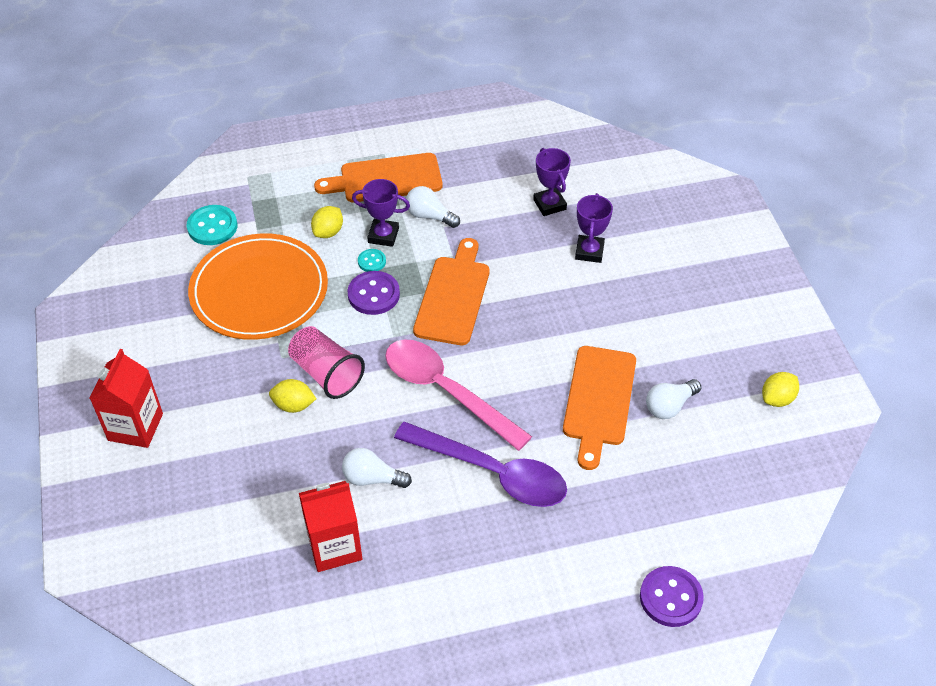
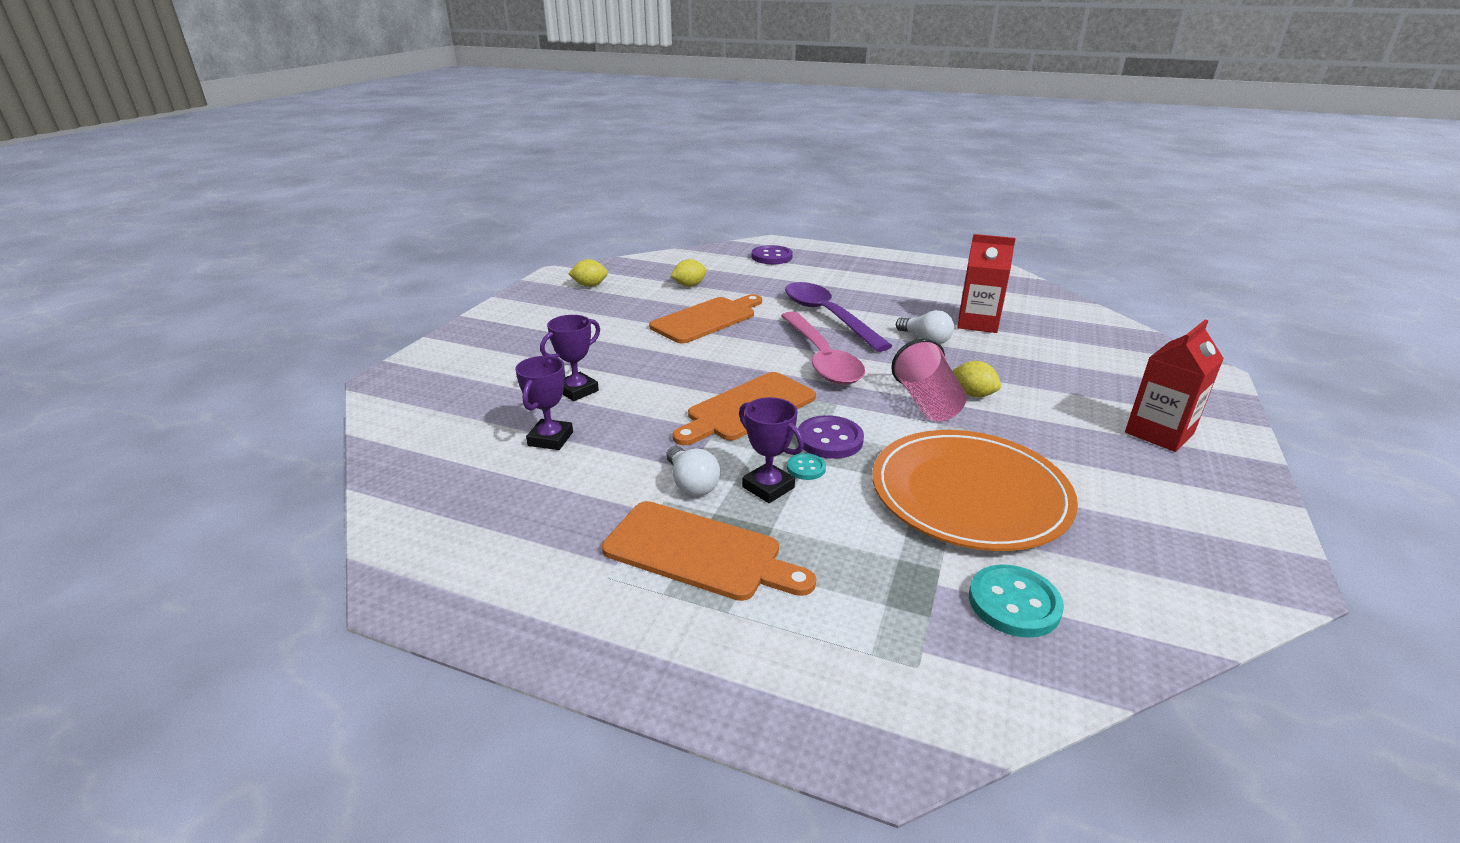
camera: 145 degrees left, 20 degrees down
(328, 232) = (836, 520): yellow lemon -> yellow lemon (689, 285)
(669, 406) = (662, 303): white light bulb -> none

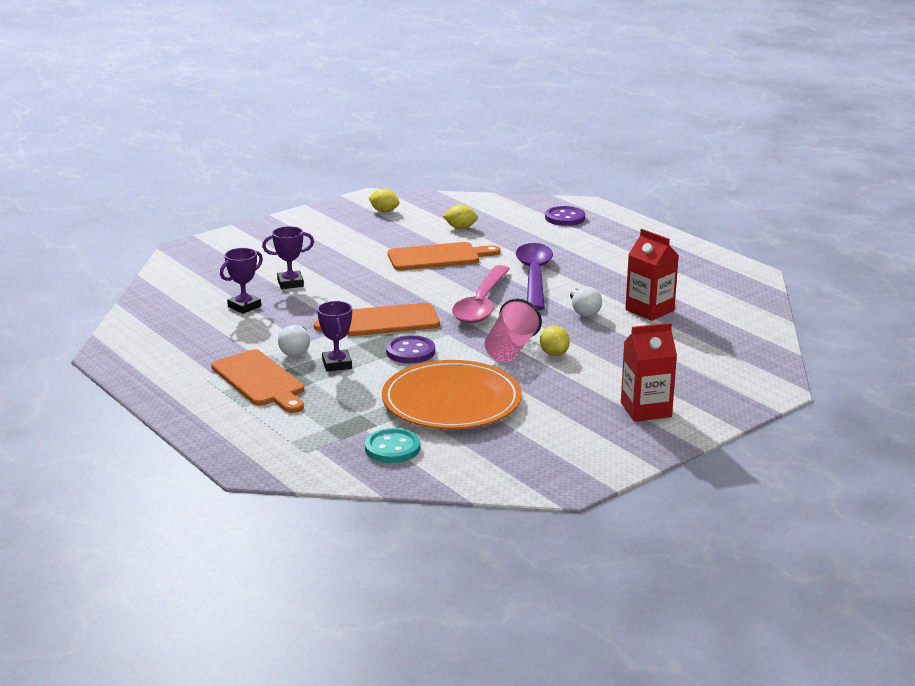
camera: 30 degrees right, 5 degrees down
(806, 468) = (373, 361): turquoise button -> none

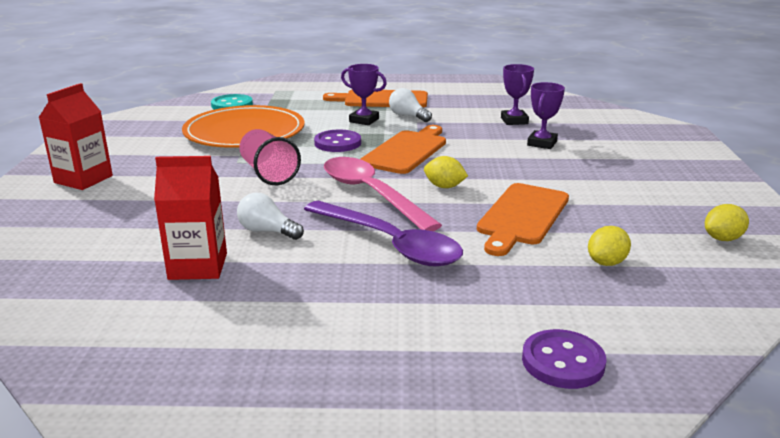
camera: 130 degrees right, 0 degrees up
(554, 353) = (227, 185): yellow lemon -> yellow lemon (444, 187)

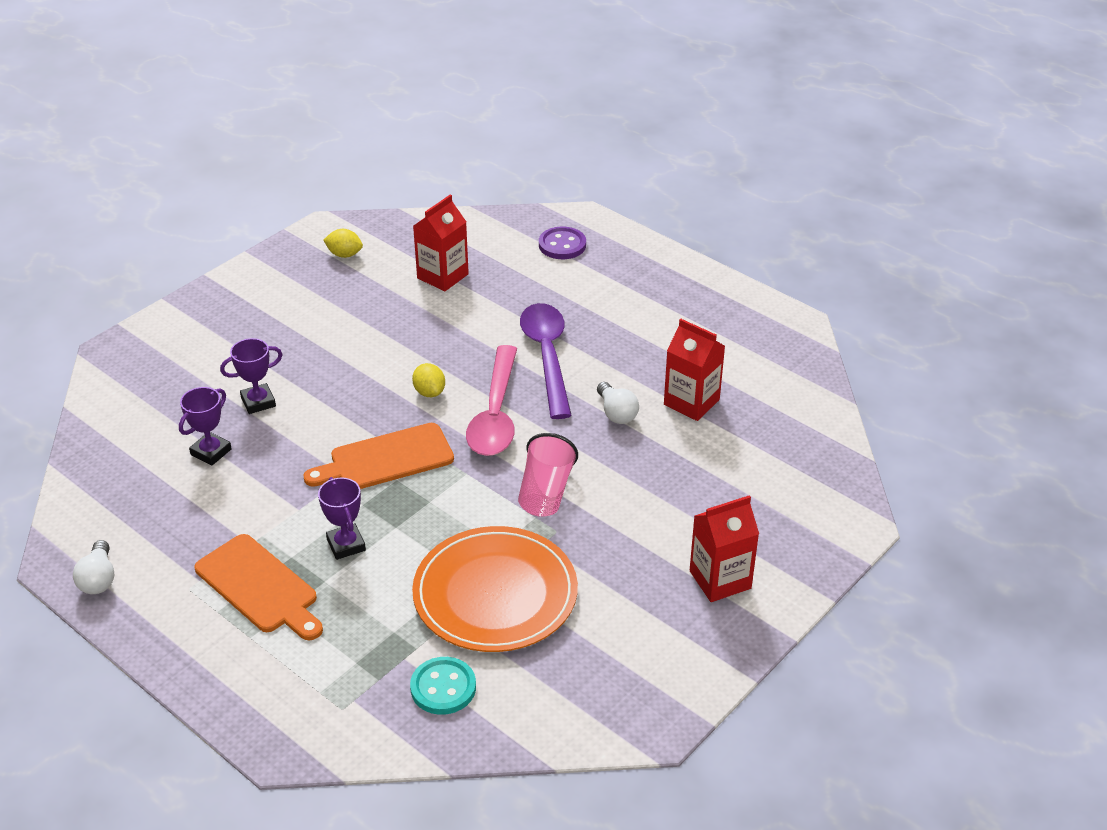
camera: 140 degrees left, 15 degrees up
(337, 143) = (429, 511): purple button -> none
(408, 116) = (291, 526): white light bulb -> white light bulb (98, 579)
(521, 216) = (427, 333): orange cutting board -> none
(606, 262) = (442, 276): yellow lemon -> red carton

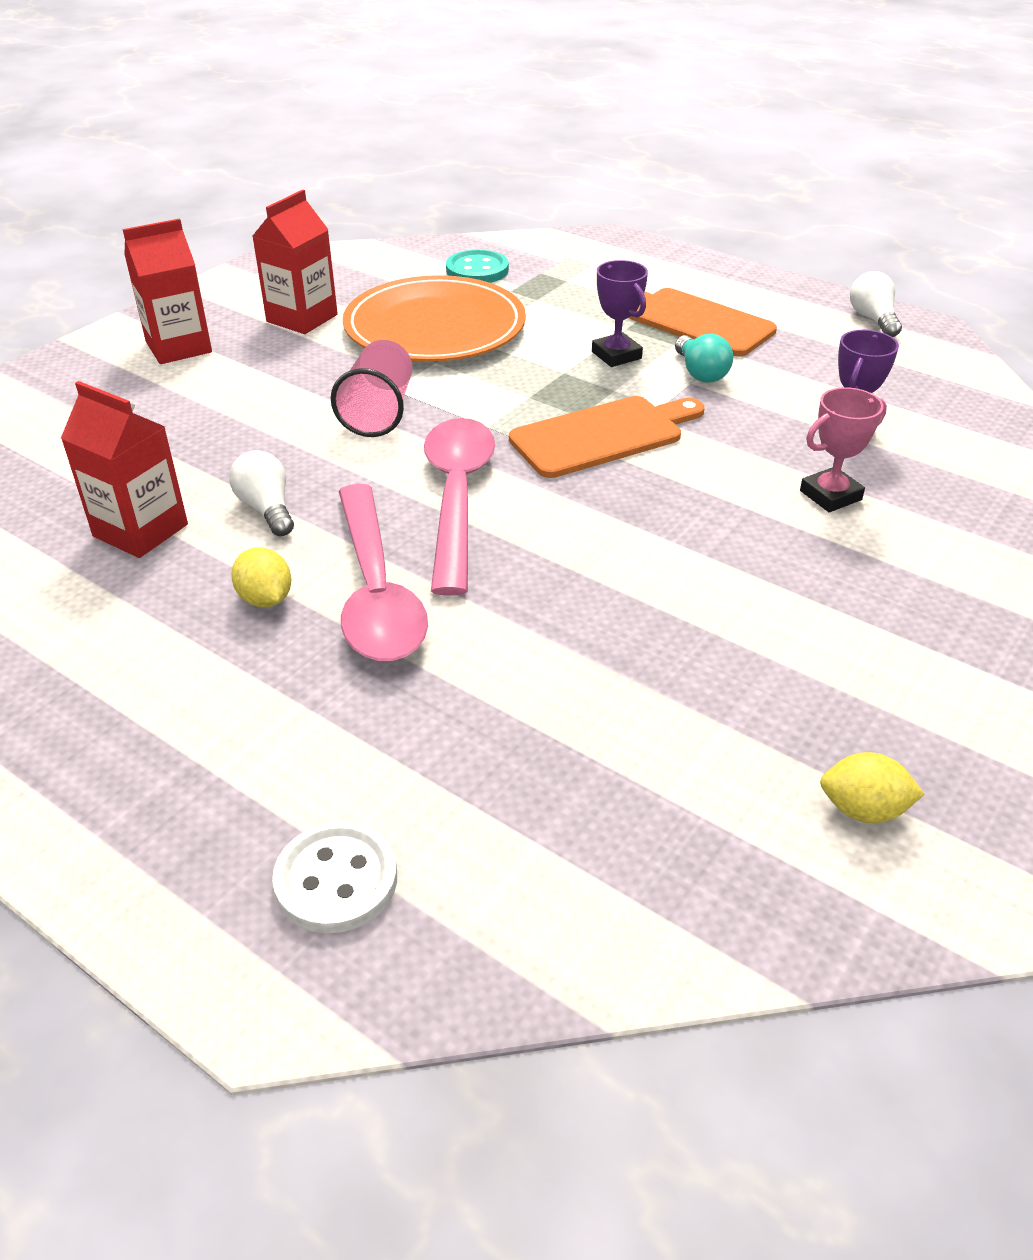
camera: 175 degrees right, 0 degrees up
(258, 402) = (830, 495): purple trophy -> pink trophy
(286, 519) = (700, 373): none -> turquoise light bulb
(429, 392) = (569, 523): yellow lemon -> yellow lemon (265, 599)
(442, 276) = (612, 760): red carton -> red carton (302, 318)
(547, 356) = (376, 592): purple spoon -> pink spoon
(562, 245) = (336, 880): purple button -> white button

